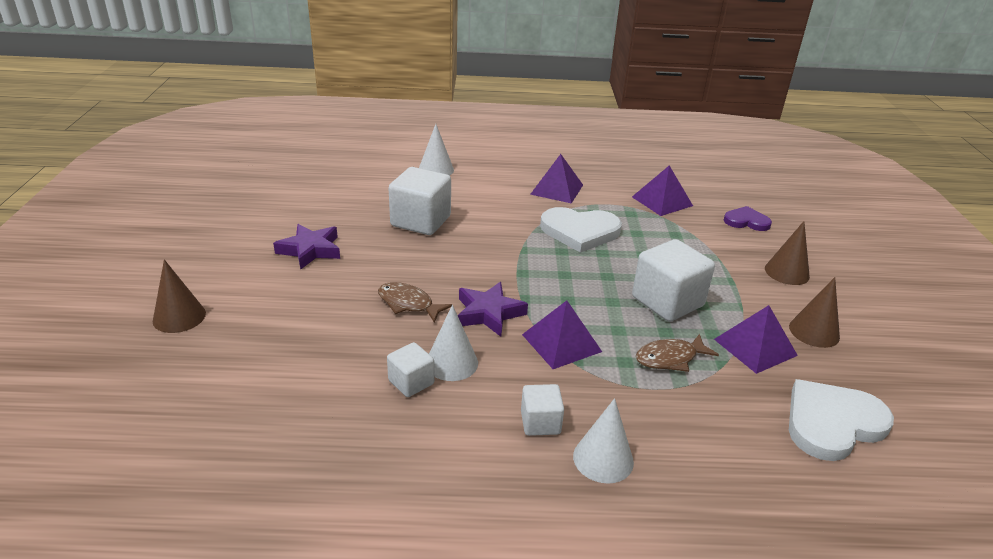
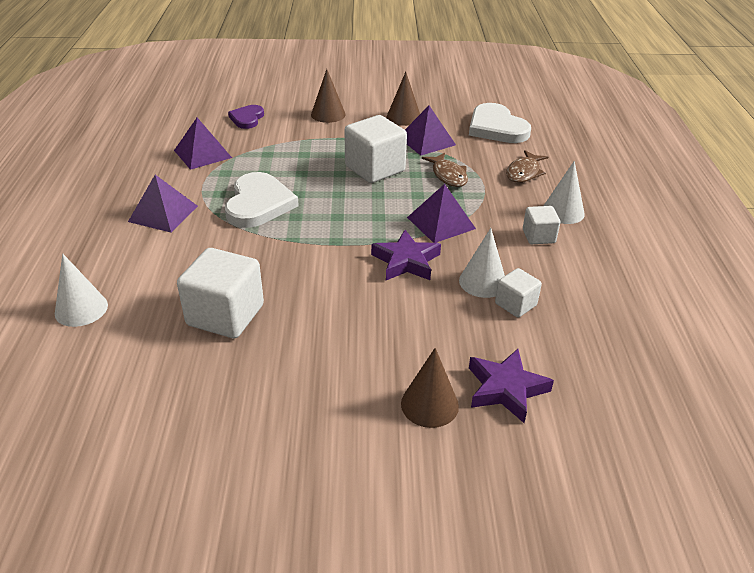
camera: 90 degrees left, 5 degrees up
(179, 317) = (456, 517): brown cone -> brown cone (429, 404)
(310, 250) = (292, 410): purple star -> purple star (505, 389)
(408, 304) = (398, 314): brown fish -> brown fish (524, 172)

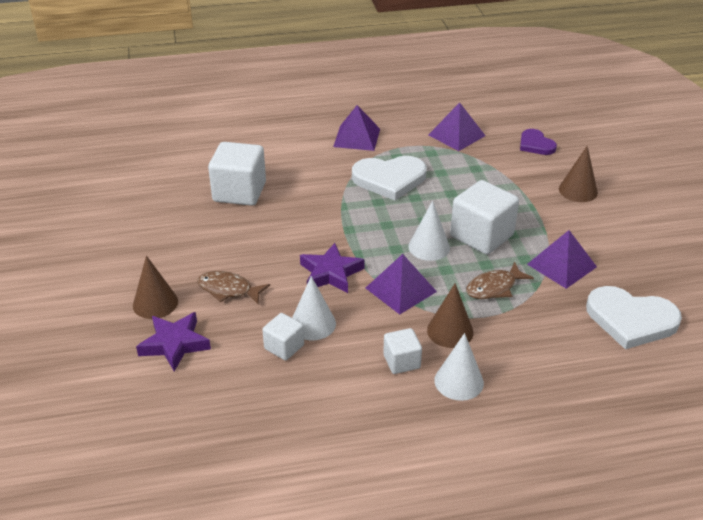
camera: 80 degrees right, 0 degrees up
(81, 309) = (235, 133): white cone -> white cone (429, 247)
(247, 118) = (535, 144): purple heart -> purple heart turned 120 degrees counterclockwise
(403, 117) = (607, 243): brown cone -> brown cone (450, 331)
(496, 128) = (631, 320): white heart -> white heart turned 120 degrees counterclockwise
(524, 172) = (531, 347): brown fish -> brown fish (228, 290)

